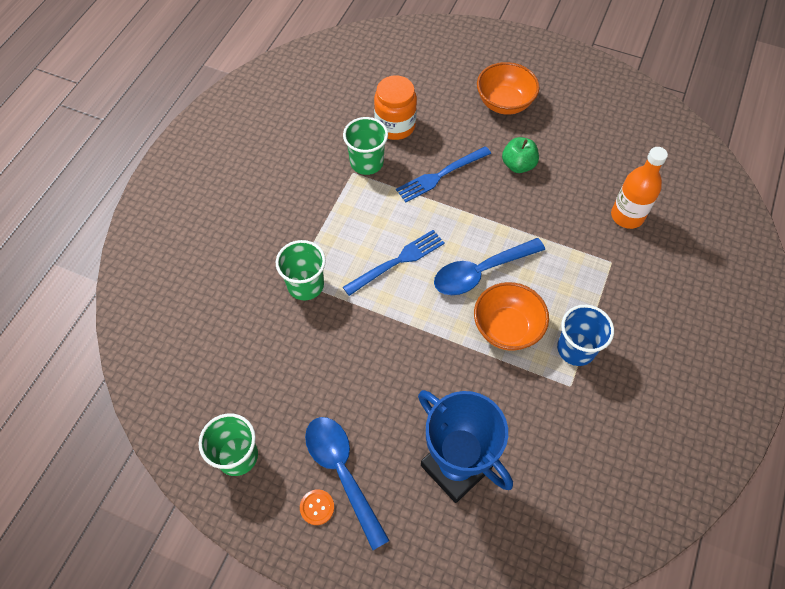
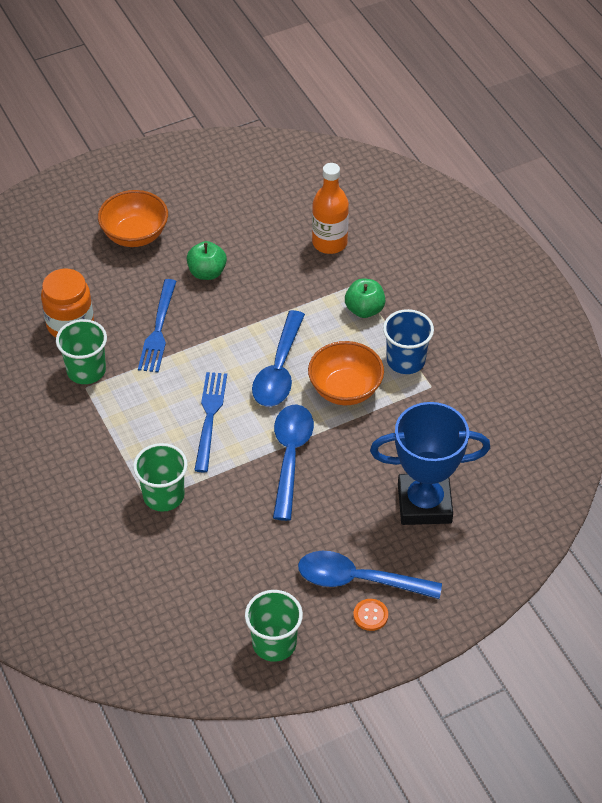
camera: 50 degrees left, 10 degrees down
(411, 338) = (290, 457): none -> blue spoon
(592, 284) = (364, 310): none -> green apple

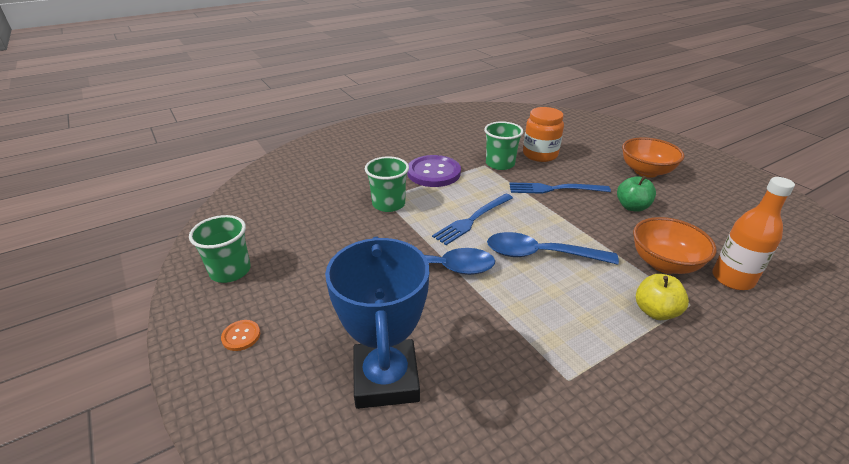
camera: 85 degrees right, 15 degrees down
(95, 444) = (433, 173): none -> purple button
(210, 417) = (472, 220): blue fork -> blue fork turned 135 degrees clockwise
(345, 389) = (533, 301): orange bowl -> orange bowl (664, 263)
(358, 580) = (287, 324): blue spoon -> none
(364, 310) = (655, 311): green apple -> yellow apple
(406, 360) = (598, 352): blue cup -> none

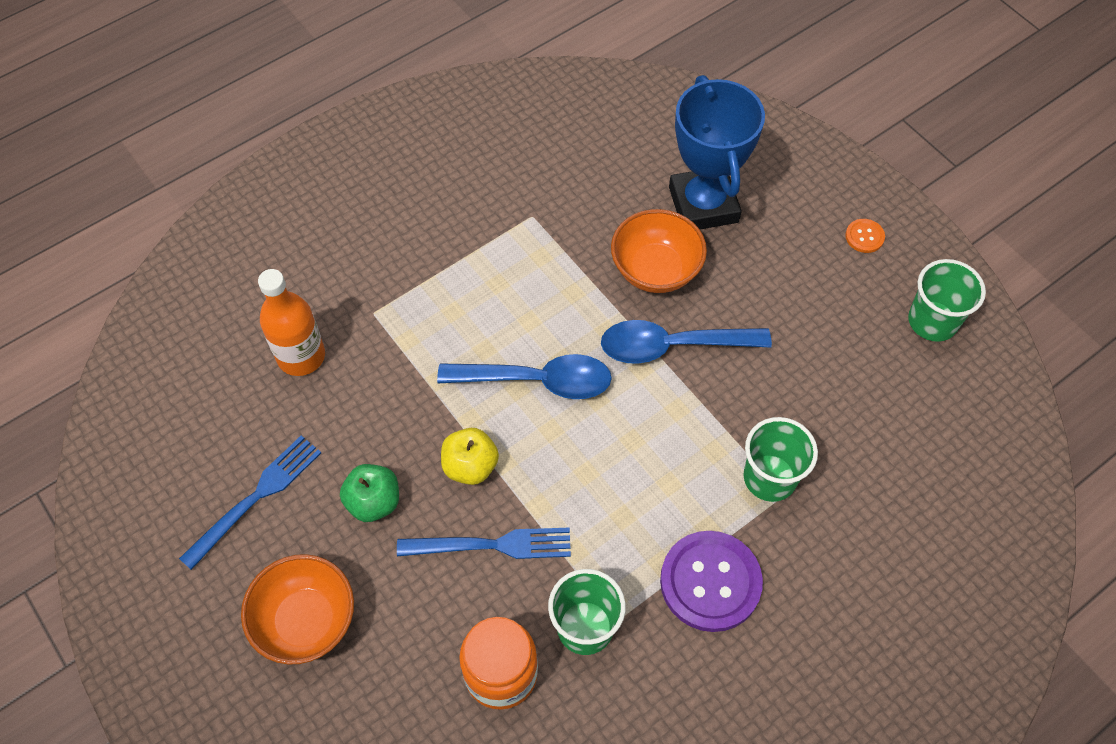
camera: 175 degrees right, 25 degrees up
(472, 220) = (632, 448): blue fork -> blue fork (256, 497)
(655, 311) = (418, 300): yellow apple -> yellow apple (470, 466)
(664, 263) = (376, 377): orange bowl -> orange bowl (655, 270)

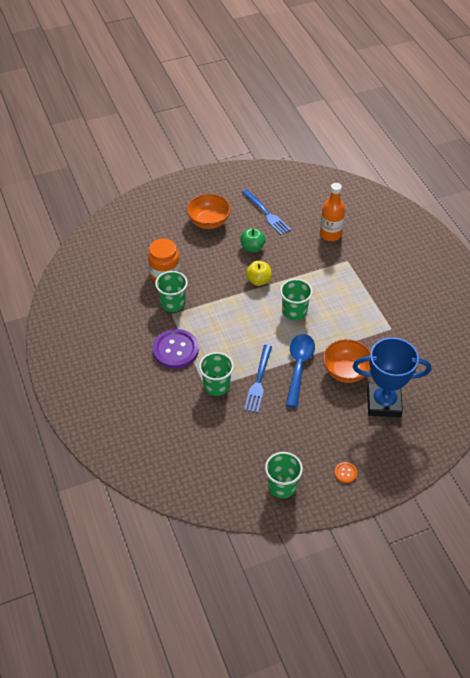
camera: 105 degrees right, 10 degrees down
(492, 545) = (219, 281): blue fork -> blue fork (258, 381)
(537, 381) = (294, 311): blue spoon -> green cup

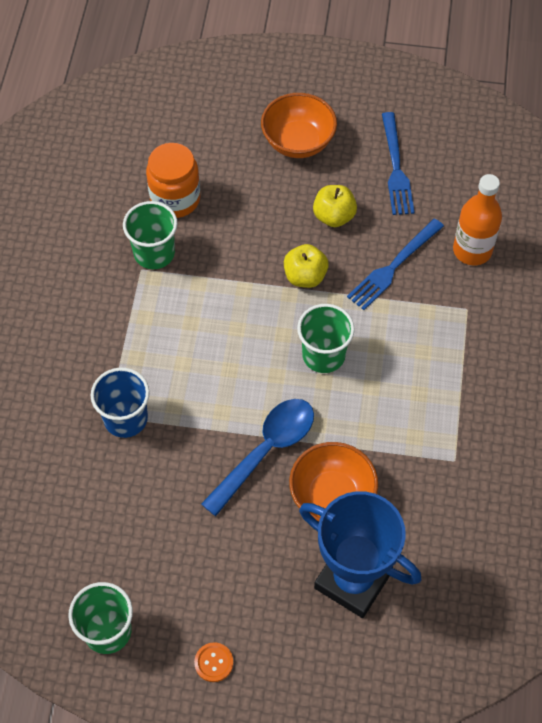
camera: 30 degrees right, 10 degrees up
(175, 350) = (107, 330): purple button -> none
(216, 386) = (125, 418): green cup -> blue cup
(252, 248) = (334, 216): green apple -> yellow apple
(258, 381) = (190, 443): blue fork -> blue fork (393, 266)

